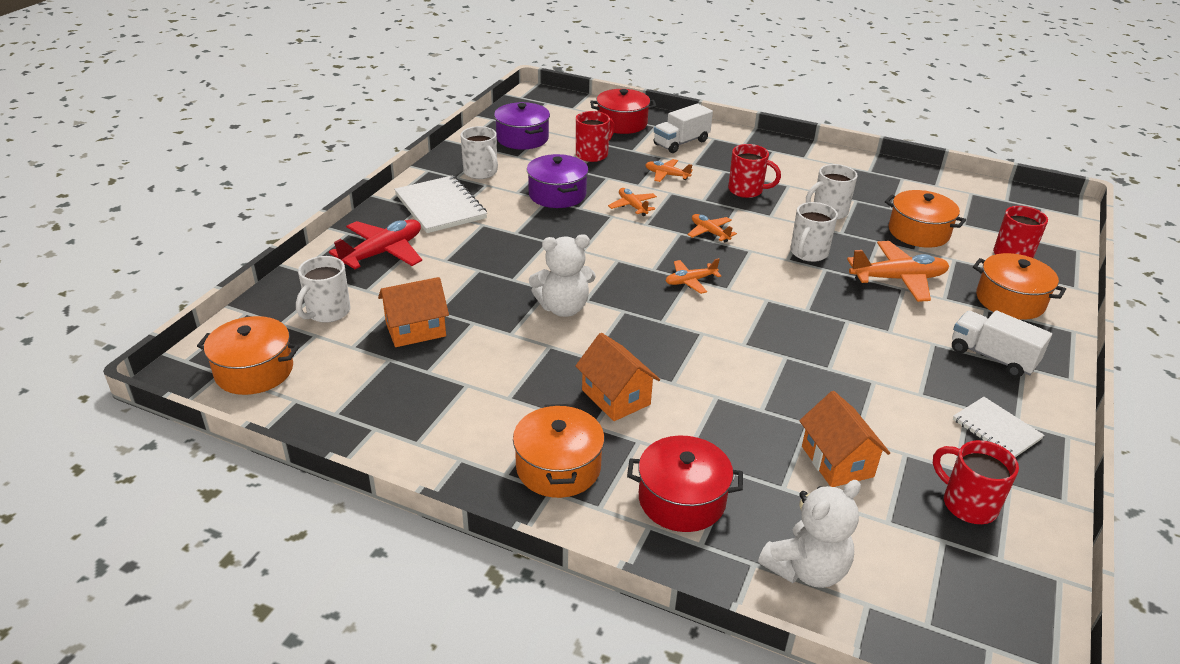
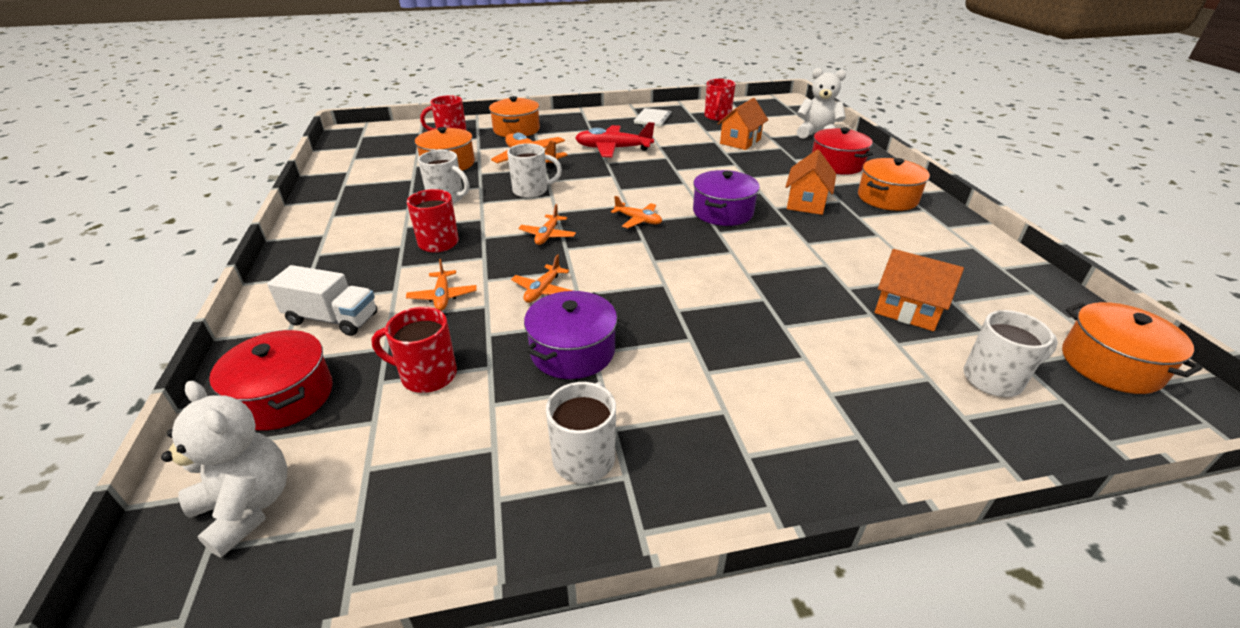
camera: 125 degrees left, 0 degrees up
(383, 253) = (869, 414): red plane -> red plane (613, 149)
(440, 206) = (719, 435): white notebook -> none
(522, 138) = (419, 483): purple pot -> purple pot (723, 212)
(563, 308) = (758, 256): white teddy bear -> white teddy bear (247, 507)
(992, 357) = (588, 126): white truck -> none

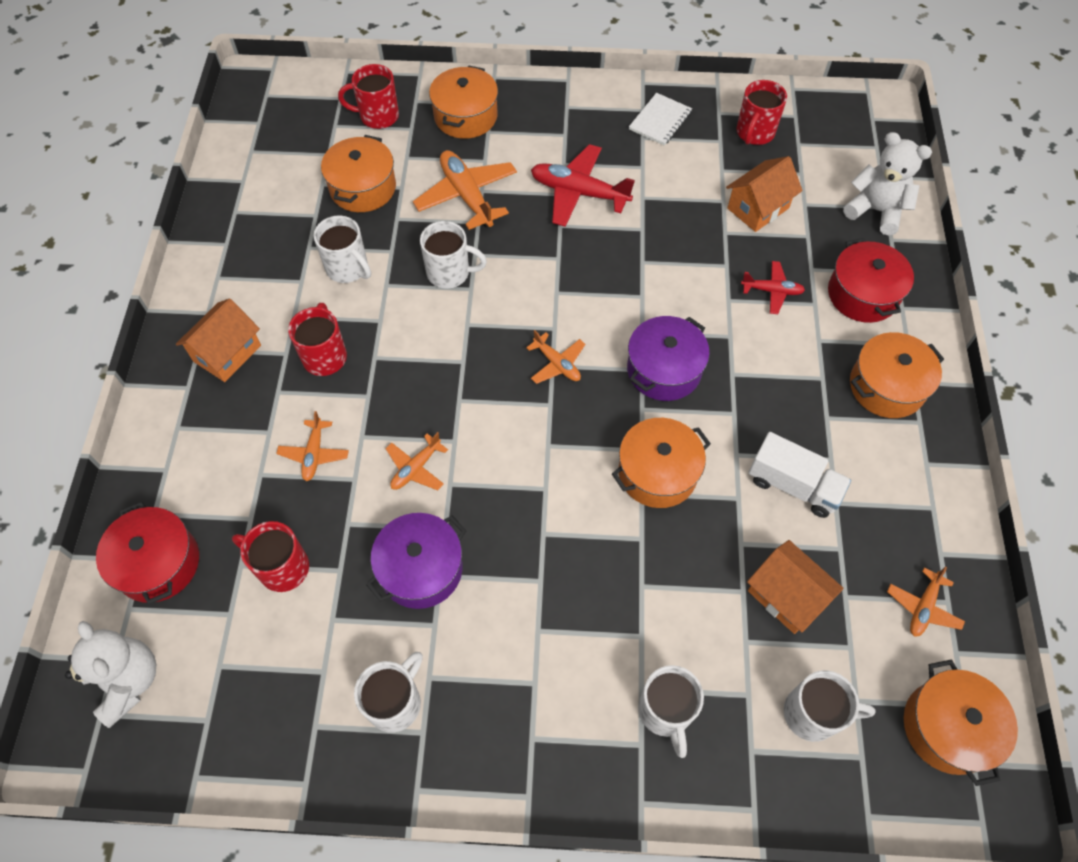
camera: 15 degrees right, 25 degrees up
(332, 319) = (205, 463): white truck -> white truck (793, 485)
(547, 235) = (445, 370): orange plane -> orange plane (923, 607)
(752, 261) = (657, 473): none -> orange pot
(775, 170) = (772, 291): none -> red plane
(806, 203) = (776, 373): orange house -> orange house (227, 353)
(864, 405) = (665, 711): none -> white mug

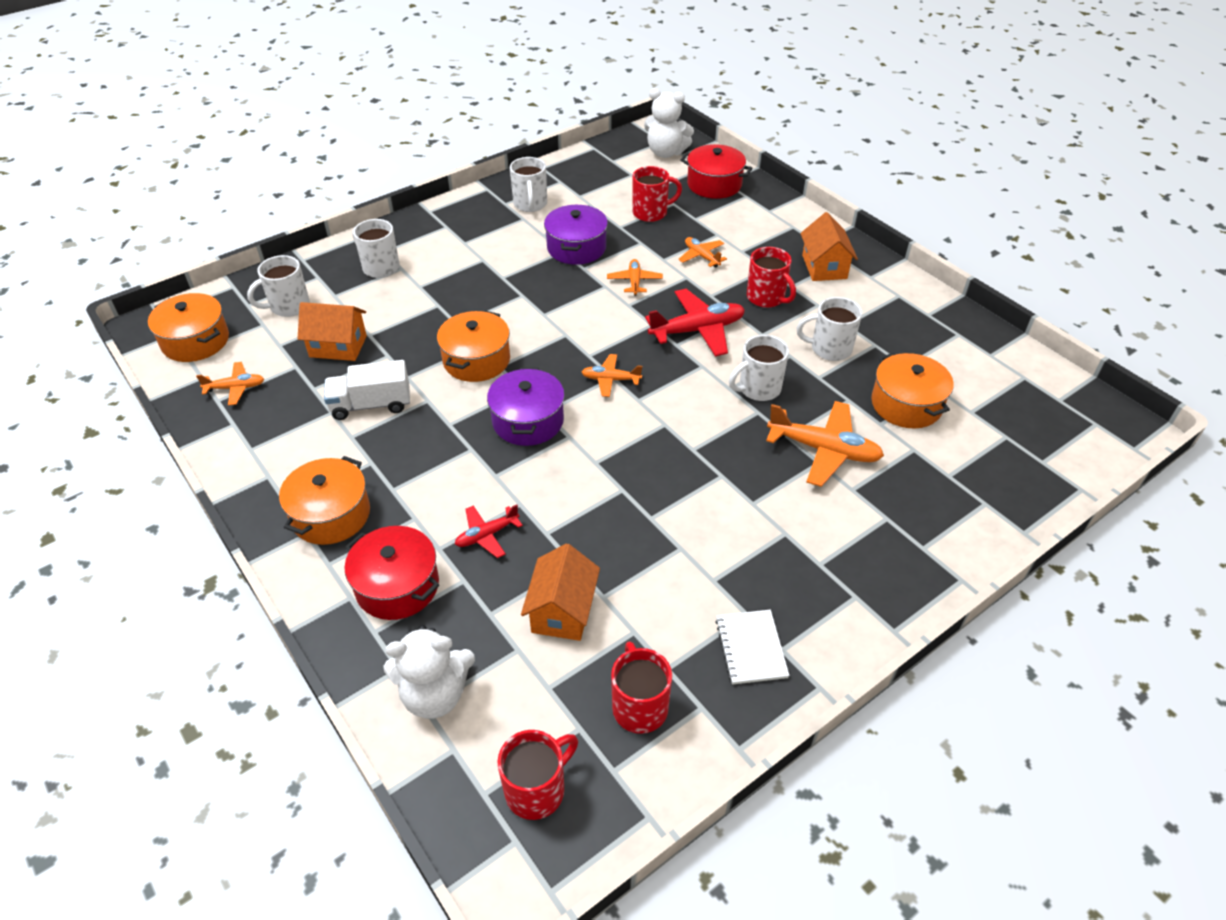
camera: 140 degrees right, 15 degrees down
(378, 116) = (990, 467): red mug -> red mug (537, 790)
(465, 116) = (925, 519): orange pot -> none
(579, 193) = (739, 514): red plane -> red plane (697, 330)
(923, 607) = (235, 388): orange plane -> orange plane turned 90 degrees clockwise

